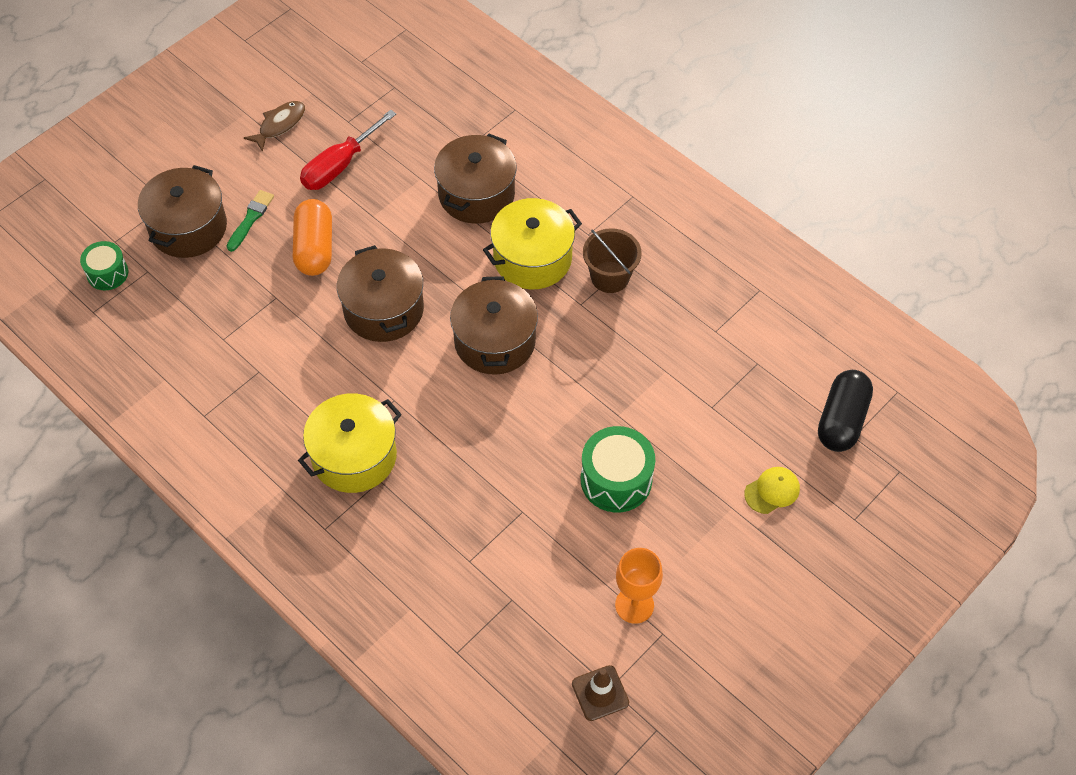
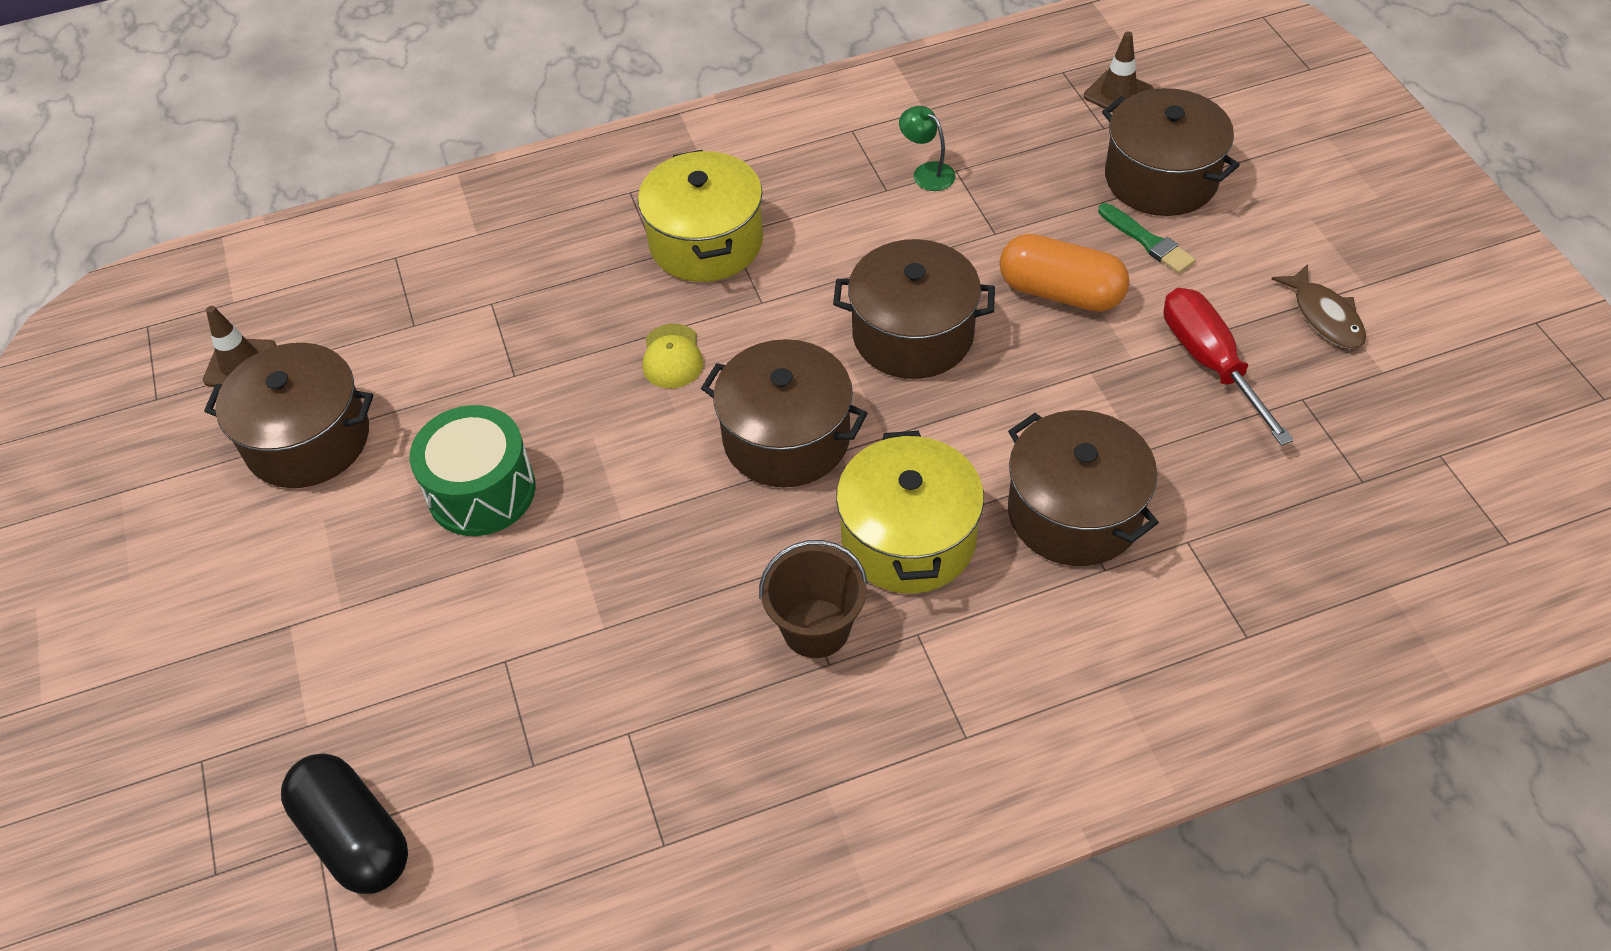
camera: 120 degrees right, 5 degrees down
(107, 273) = (1118, 93): green drum -> brown traffic cone
(232, 354) = (927, 172): none -> green lamp
(634, 605) = (308, 439): orange goblet -> brown pot
(772, 491) = (324, 672): yellow cap -> yellow cap (672, 357)

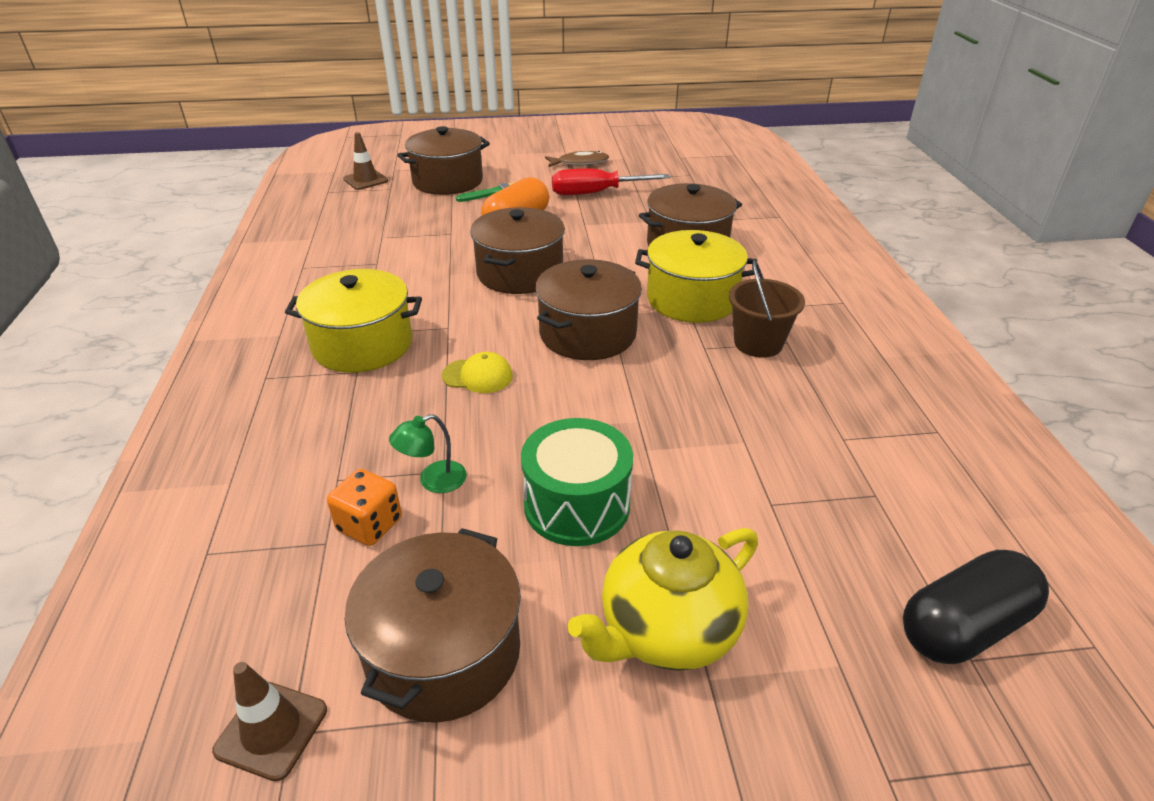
camera: 80 degrees left, 15 degrees down
(337, 587) = (666, 630): none -> yellow teapot
(437, 346) = (369, 524): none -> orange dice
(927, 172) = (374, 246): green lamp -> green lamp (433, 481)

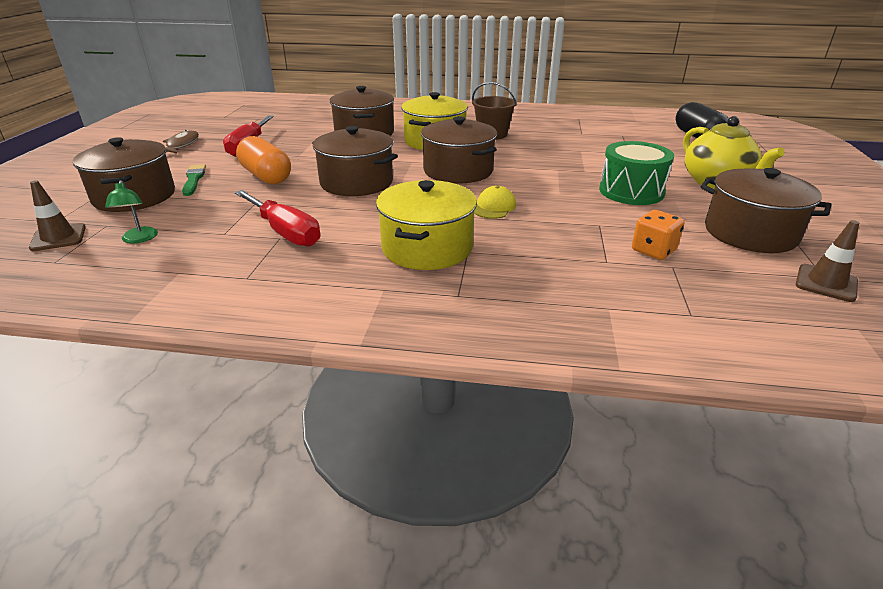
camera: 75 degrees left, 5 degrees down
(388, 263) = (285, 232): none -> red screwdriver
(433, 481) = (609, 228): green lamp -> green lamp (139, 239)

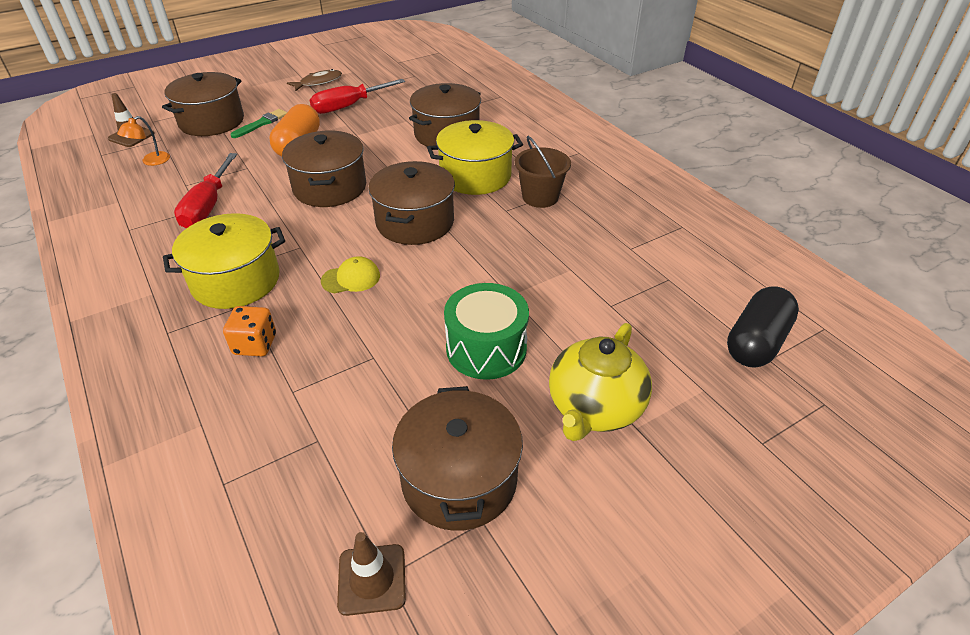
camera: 50 degrees right, 10 degrees up
(139, 239) = (151, 161): green lamp -> orange lamp
(653, 250) = (343, 415): orange dice -> orange dice (255, 344)

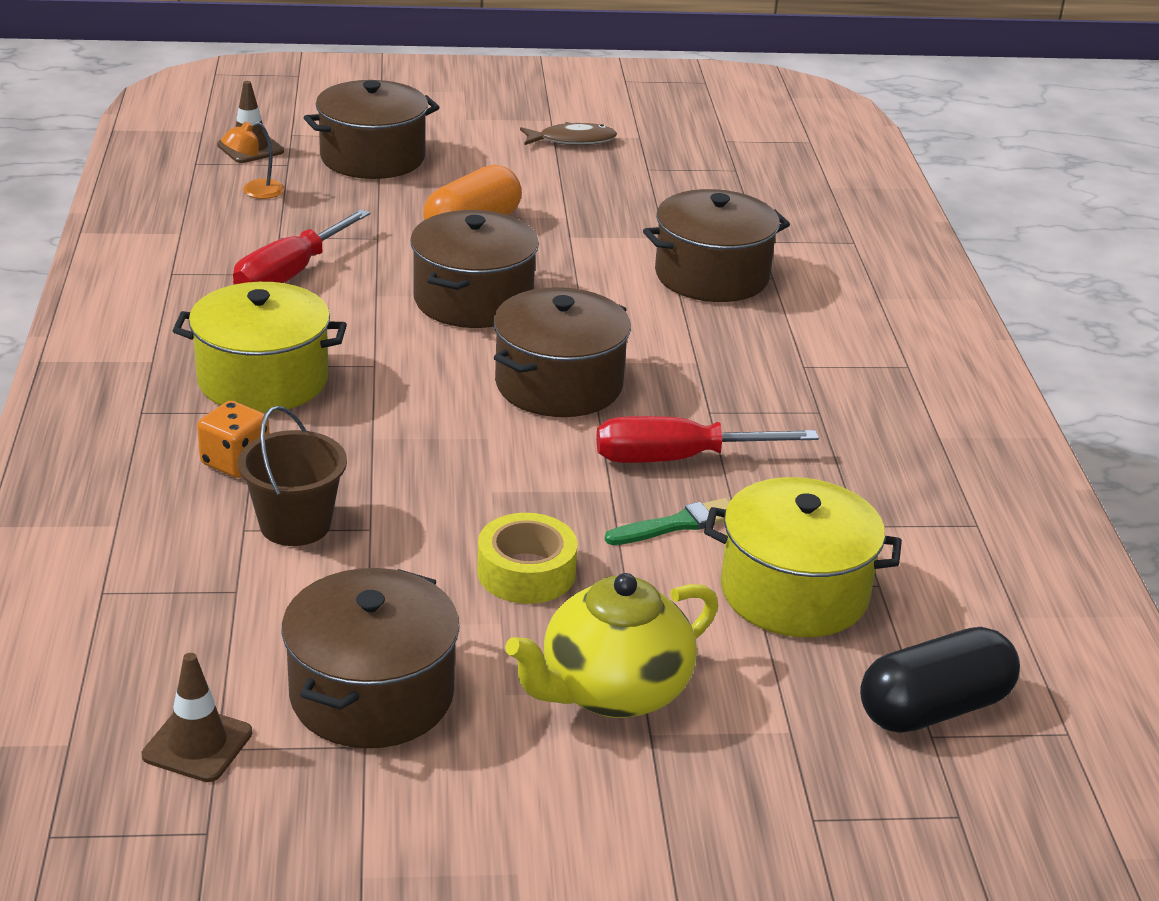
camera: 25 degrees right, 10 degrees down
(261, 123) = (441, 180): green brush -> green brush (677, 524)
(348, 106) = (590, 190): red screwdriver -> red screwdriver (677, 459)
(351, 278) = (413, 427): yellow cap -> none
(475, 176) = (704, 350): yellow pot -> yellow pot (794, 592)
(486, 348) = (526, 572): green drum -> yellow tape
(540, 197) = (780, 410): brown bucket -> brown bucket (295, 524)

